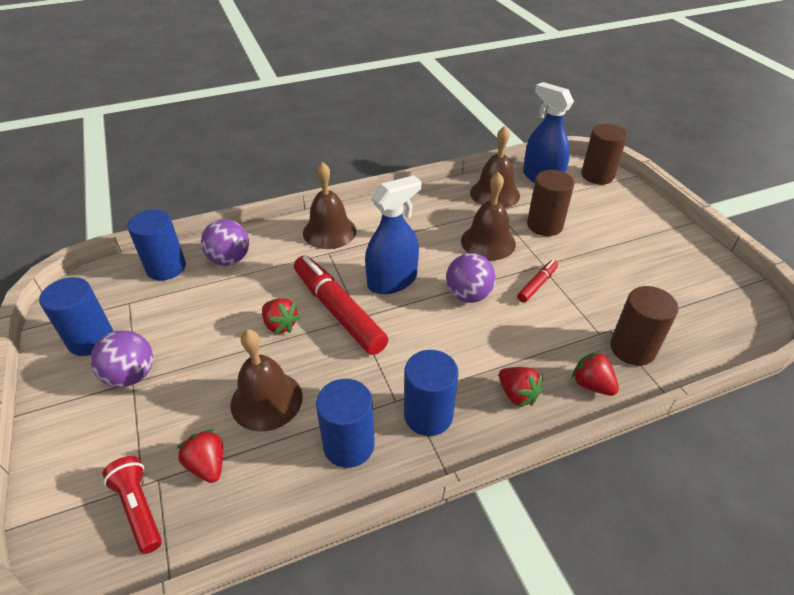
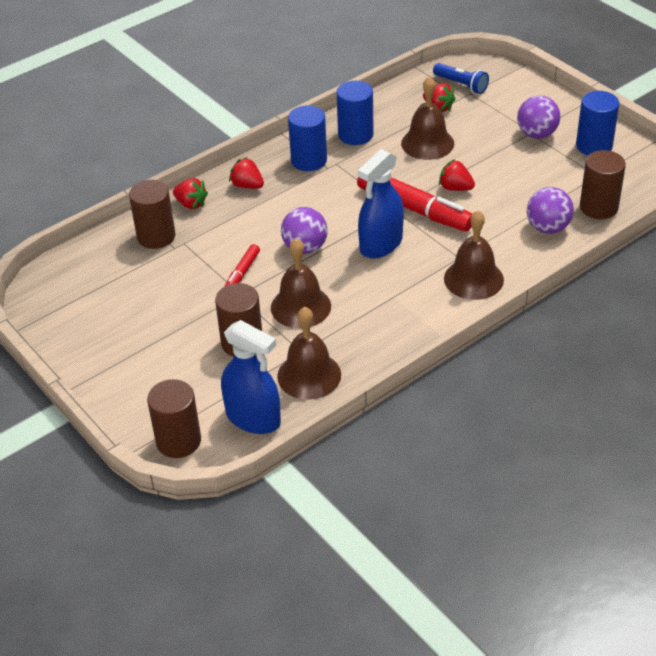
camera: 165 degrees right, 0 degrees up
(139, 509) = (461, 85): red flashlight -> blue flashlight
(166, 267) = (598, 207): blue cylinder -> brown cylinder

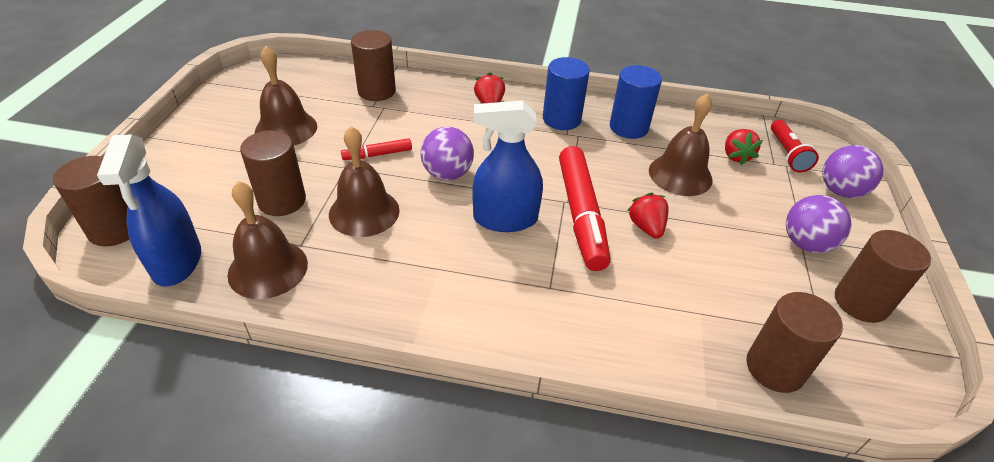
camera: 45 degrees right, 0 degrees up
(191, 204) = (434, 88): red strawberry -> none
(461, 85) = (787, 154): blue flashlight -> red flashlight
(473, 279) = (529, 318): brown bell -> brown bell (286, 128)
(548, 228) = (682, 338): purple ball -> purple ball (840, 191)
(594, 146) = (861, 302): blue cylinder -> brown cylinder

